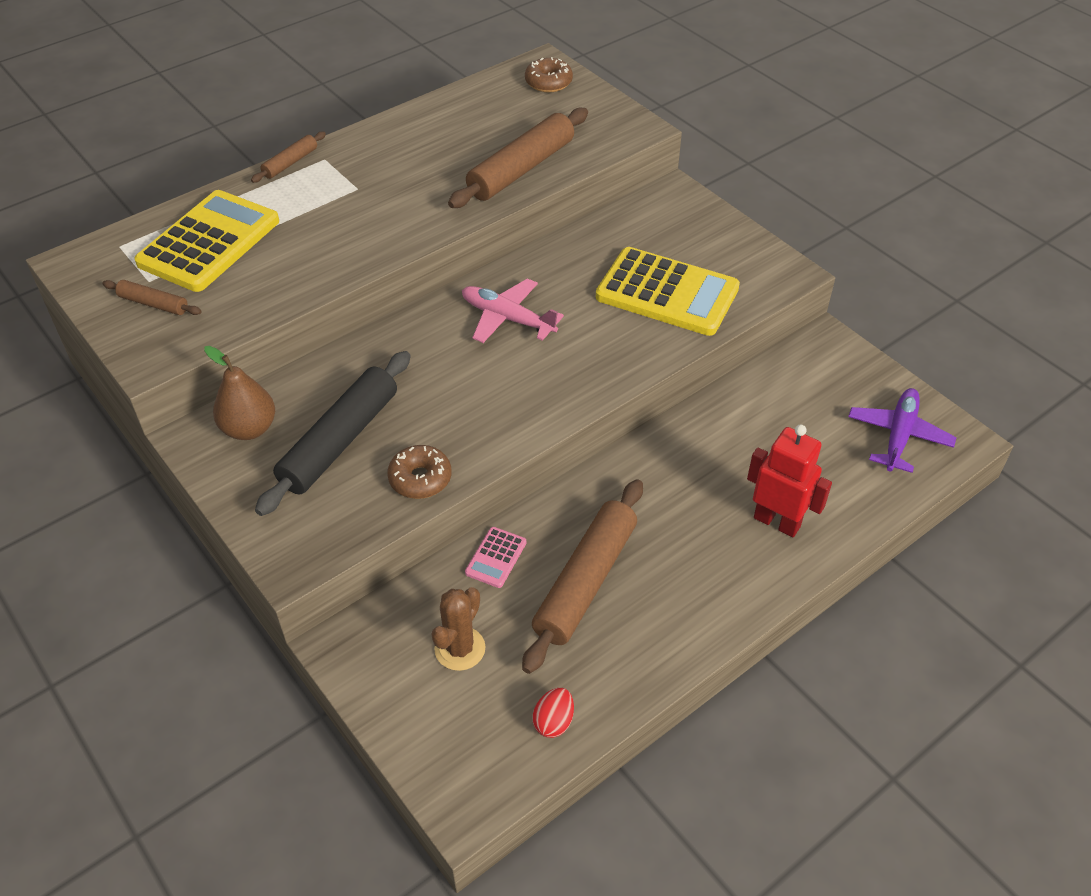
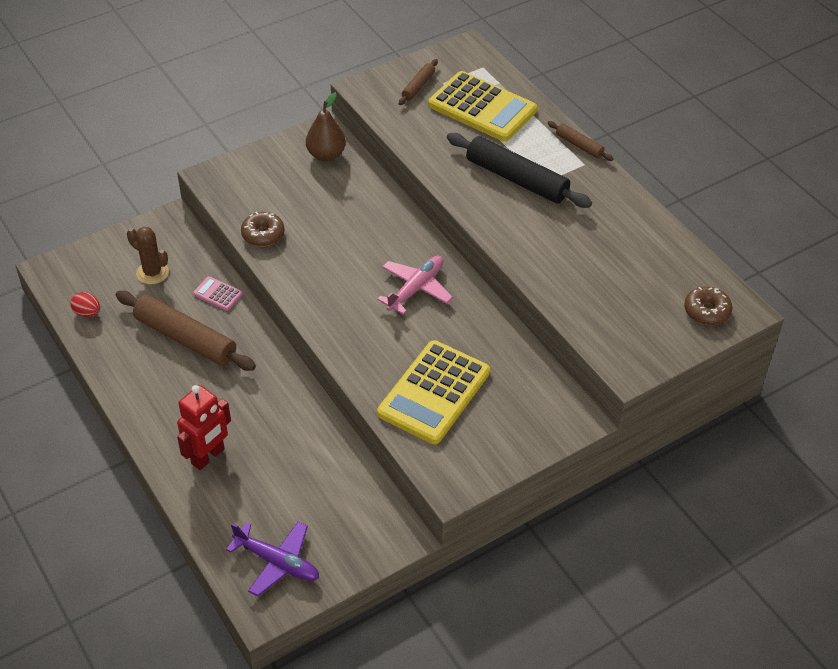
camera: 95 degrees right, 0 degrees up
(339, 441) = (306, 196): black rolling pin -> black rolling pin (516, 179)
(521, 169) = (564, 281): brown rolling pin -> none

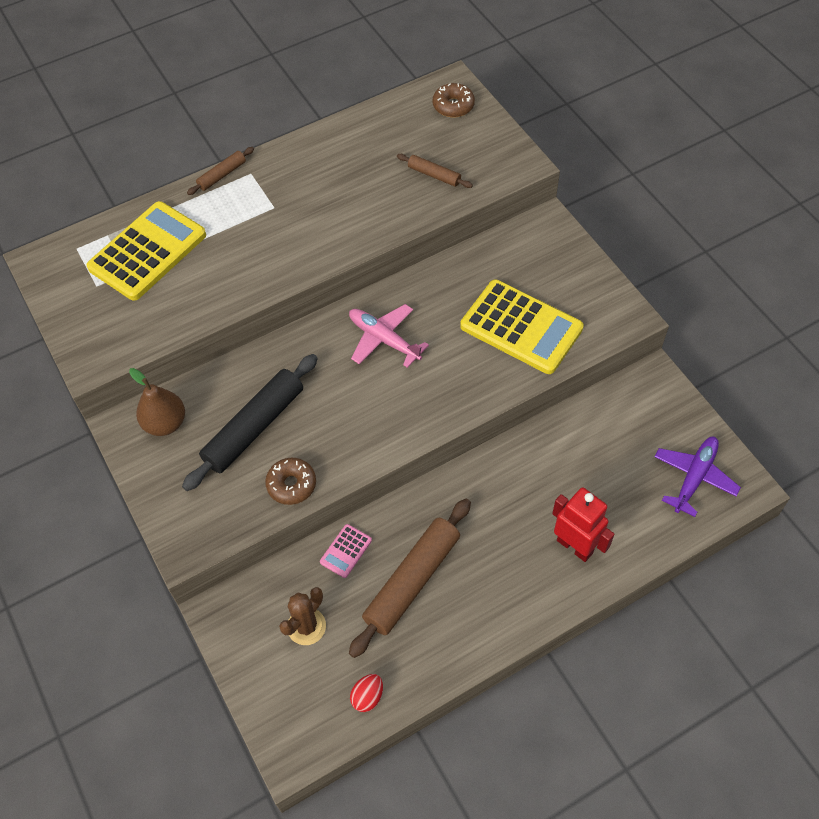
camera: 85 degrees left, 10 degrees up
(418, 86) = (98, 309): brown rolling pin -> brown rolling pin (434, 175)
(516, 179) = (266, 228): black rolling pin -> black rolling pin (254, 427)

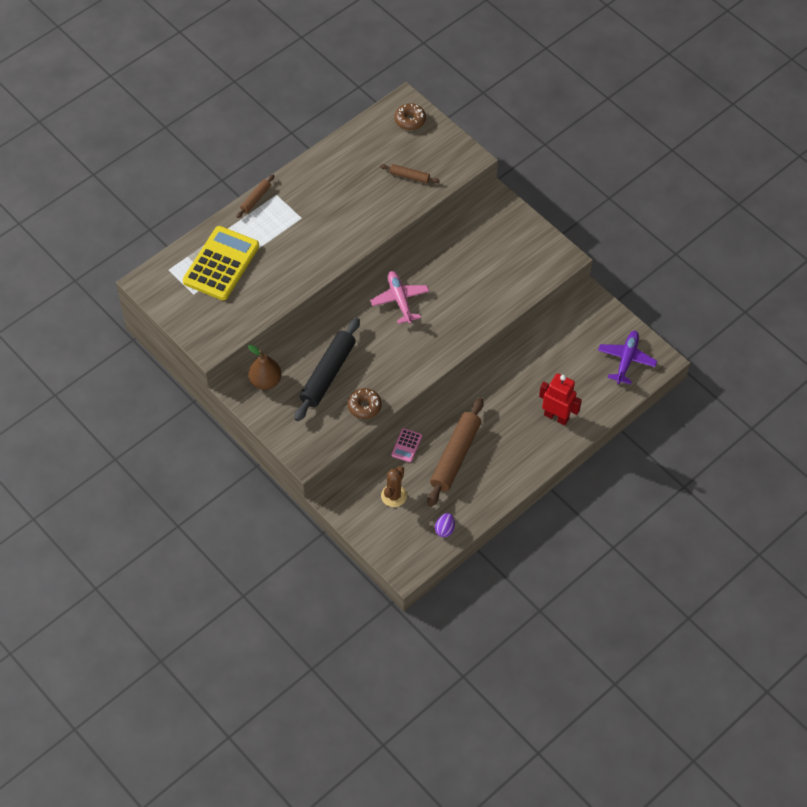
camera: 15 degrees left, 0 degrees up
(367, 697) = (444, 529): red egg -> purple egg
(384, 339) = (400, 300): pink plane -> pink plane turned 45 degrees clockwise
(521, 327) = (492, 277): yellow calculator -> none

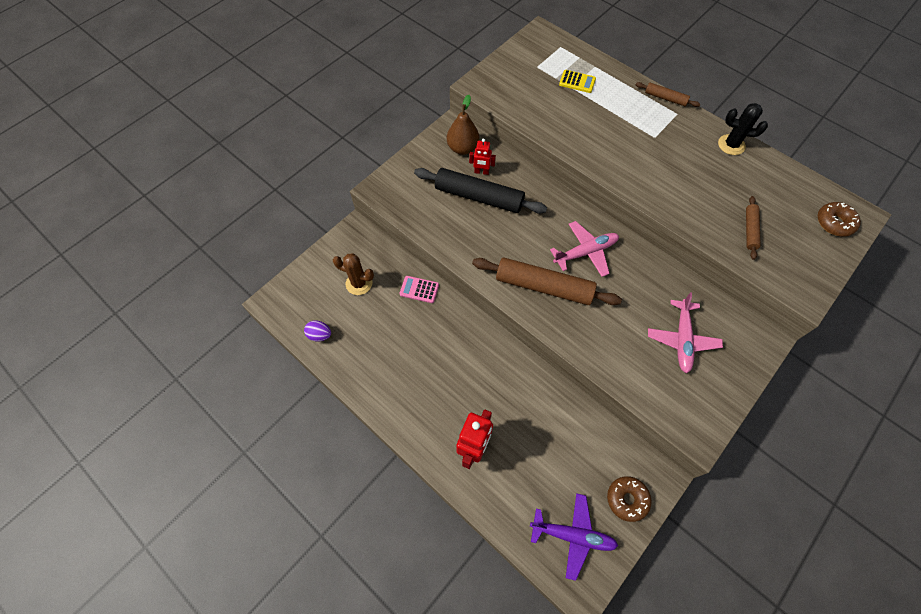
camera: 85 degrees right, 5 degrees up
(221, 264) = (577, 82): yellow calculator -> yellow calculator, size x0.43
(298, 368) = (481, 172): none -> red robot
(319, 164) = (731, 145): none -> black cactus
(364, 406) = (443, 232): brown donut -> brown donut (627, 499)
(455, 456) = (410, 338): brown rolling pin -> brown rolling pin (543, 286)
(489, 250) = (682, 339): none -> pink plane

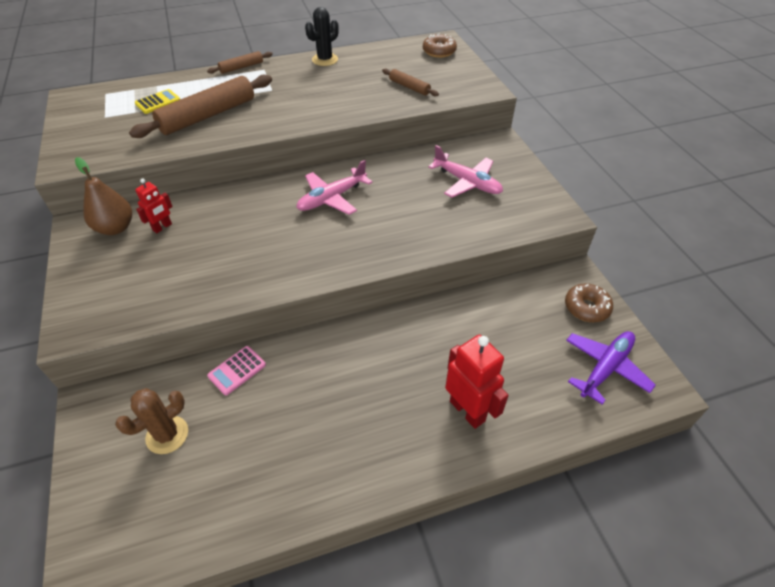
camera: 60 degrees left, 15 degrees down
(320, 335) = (196, 525): purple egg -> none
(479, 197) = (189, 243): black rolling pin -> none
(543, 286) = (341, 244): brown rolling pin -> brown rolling pin (208, 115)
(585, 252) = (332, 198): pink plane -> pink plane turned 135 degrees counterclockwise

